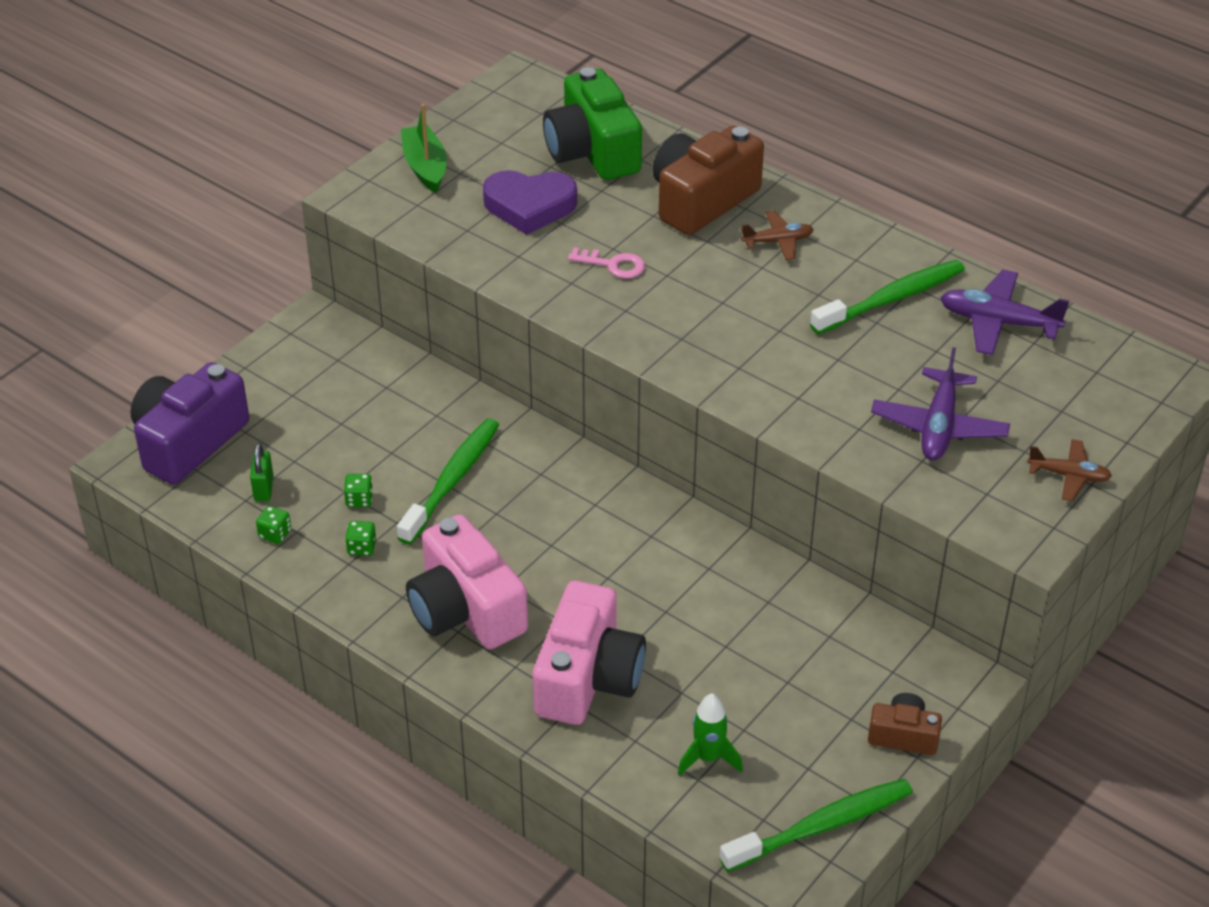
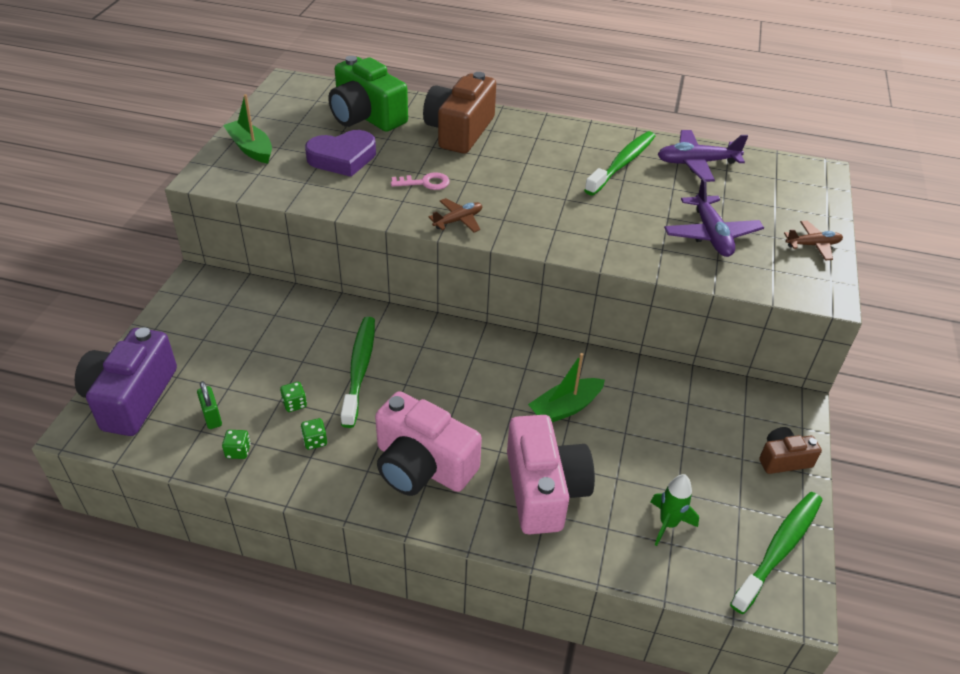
camera: 25 degrees left, 0 degrees up
(671, 596) = (565, 408): none -> green boat
(778, 241) = (526, 145): brown plane -> brown plane (458, 220)

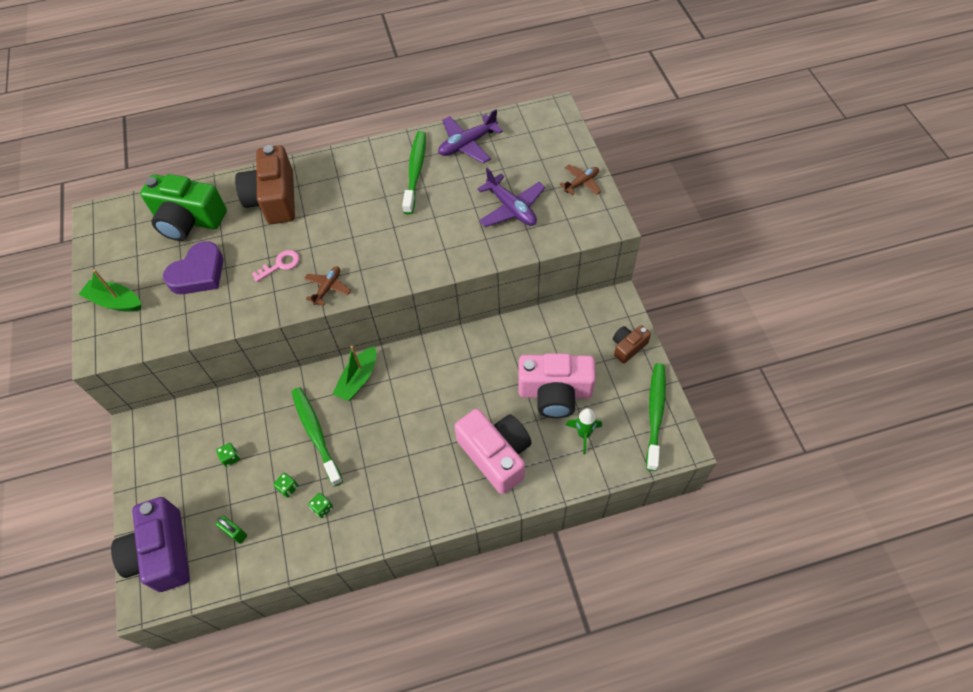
camera: 25 degrees left, 15 degrees up
(238, 451) = (274, 547): green dice -> green dice (231, 458)
(422, 465) = (407, 483): pink camera -> pink camera (555, 392)
(565, 408) = (475, 385): green boat -> green boat (358, 379)

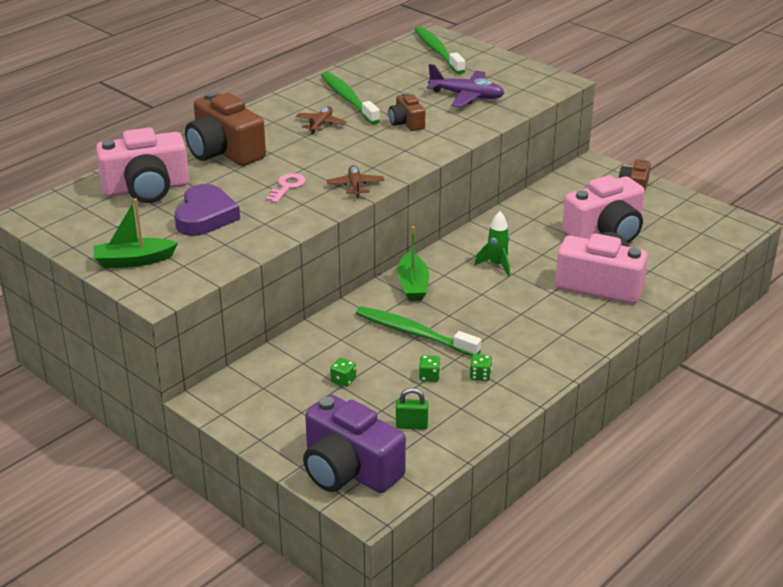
camera: 35 degrees left, 25 degrees down
(188, 220) = (146, 189): green camera -> pink camera
(433, 223) = (406, 123): none -> brown camera
(467, 144) = (377, 72): purple plane -> none
(581, 183) = (509, 67): brown plane -> brown plane (321, 124)
(583, 434) = (659, 246): green rocket -> green rocket (496, 265)
(655, 414) = (703, 216): green toothbrush -> green toothbrush (438, 51)

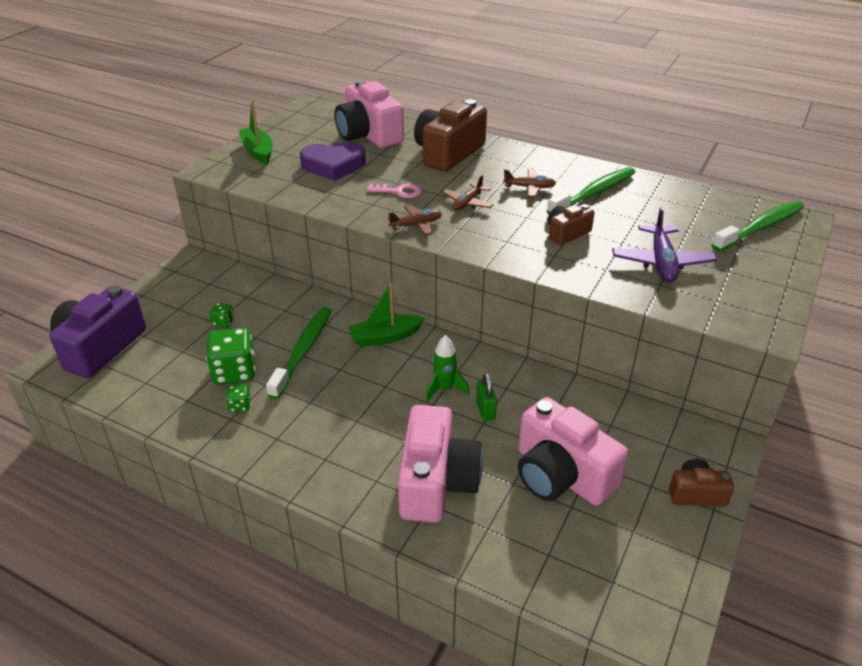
camera: 75 degrees right, 5 degrees up
(330, 156) = (467, 203): none -> brown plane
(411, 425) = (159, 373): green padlock -> green padlock (485, 410)
(429, 376) = (234, 372): green dice -> green dice, size x2.11

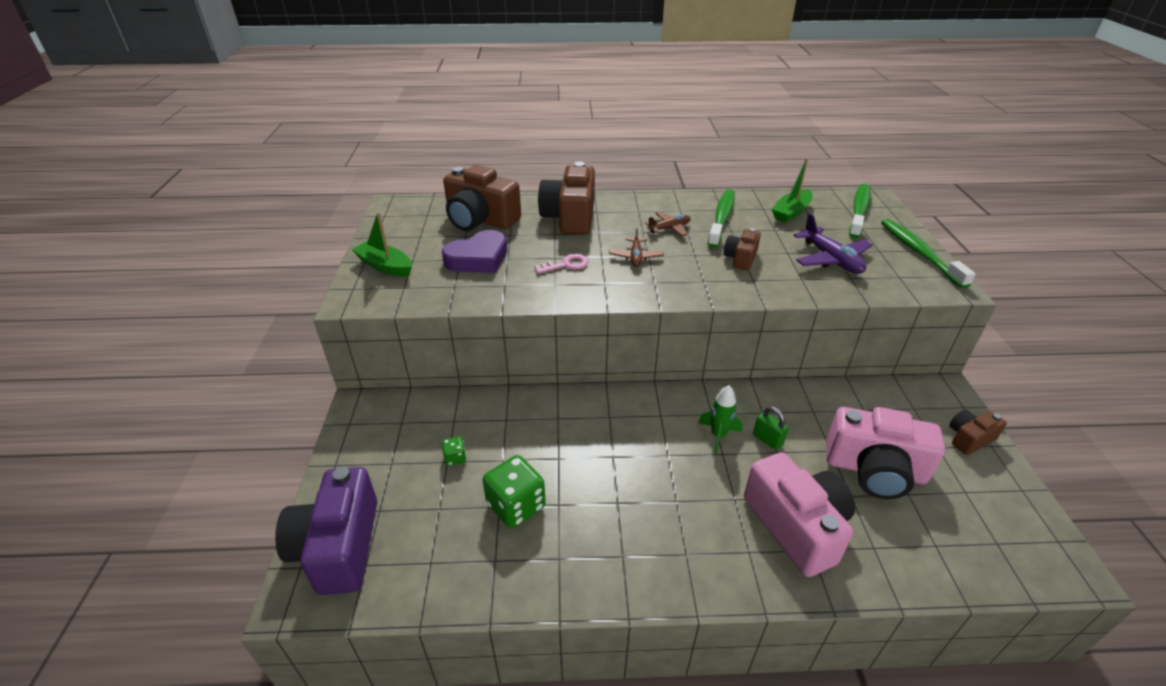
camera: 30 degrees left, 0 degrees up
(240, 406) = (555, 539): green dice -> none
(302, 351) = (563, 454): green toothbrush -> green toothbrush (919, 253)
(369, 135) = (480, 220): pink camera -> brown camera
(385, 337) = (623, 408): green boat -> green boat (791, 212)
(416, 225) = (615, 291): brown plane -> none

